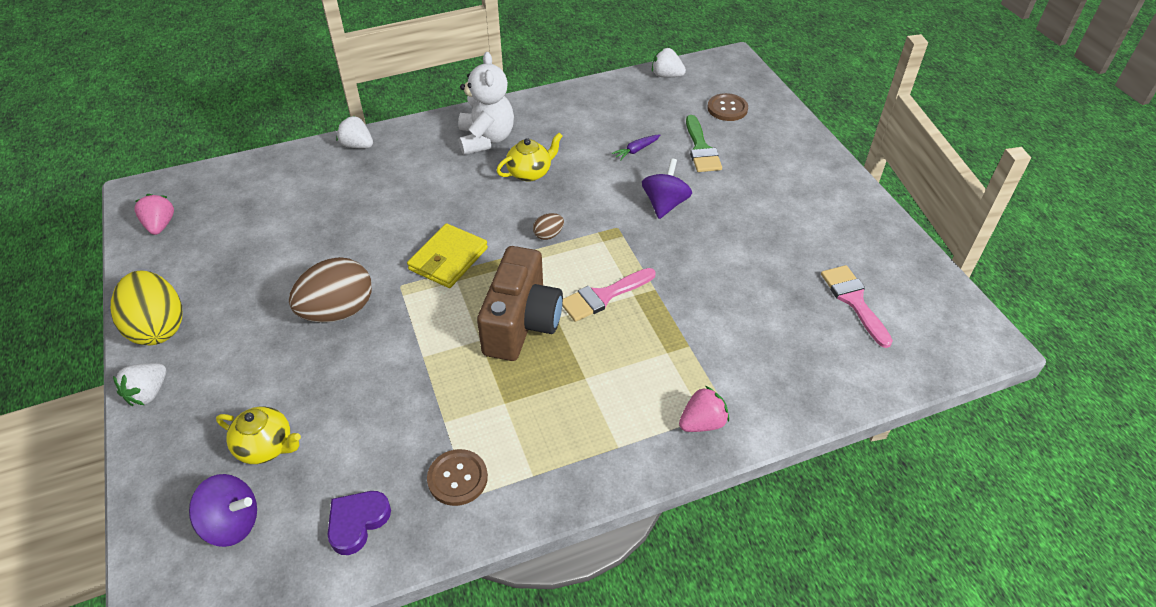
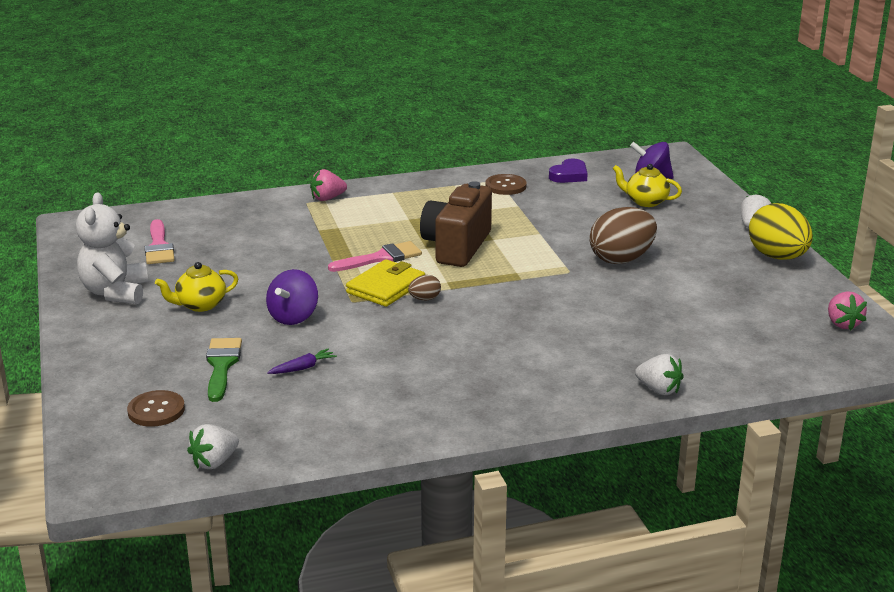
camera: 175 degrees left, 20 degrees down
(448, 259) = (526, 286): yellow wallet -> yellow wallet (386, 287)
(486, 139) = (491, 389): white teddy bear -> white teddy bear (115, 292)
(530, 173) = (438, 351): yellow teapot -> yellow teapot (200, 305)
(666, 75) = (214, 462): white strawberry -> white strawberry turned 105 degrees clockwise

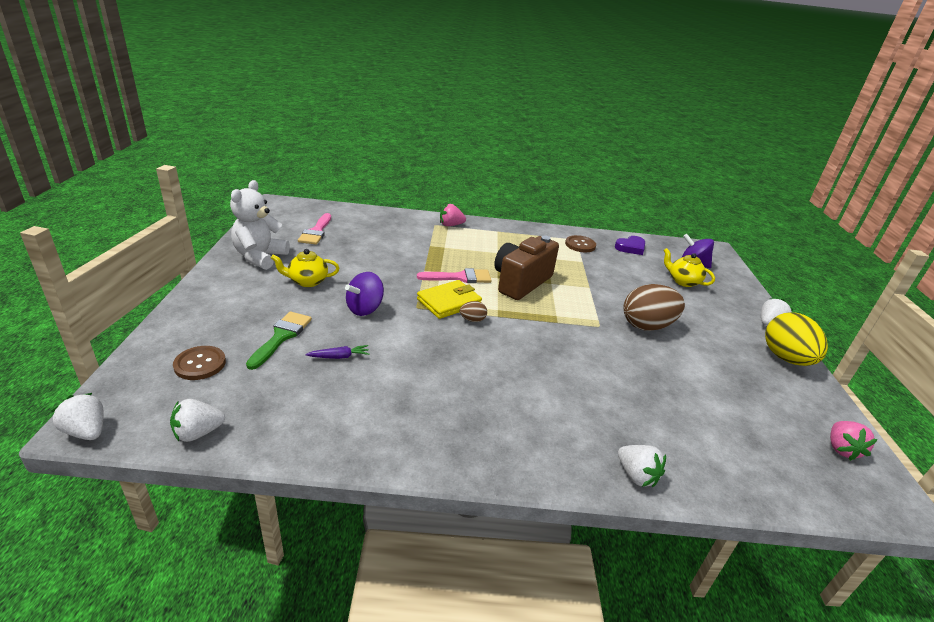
camera: 15 degrees right, 5 degrees up
(100, 488) = (87, 431): none -> white strawberry

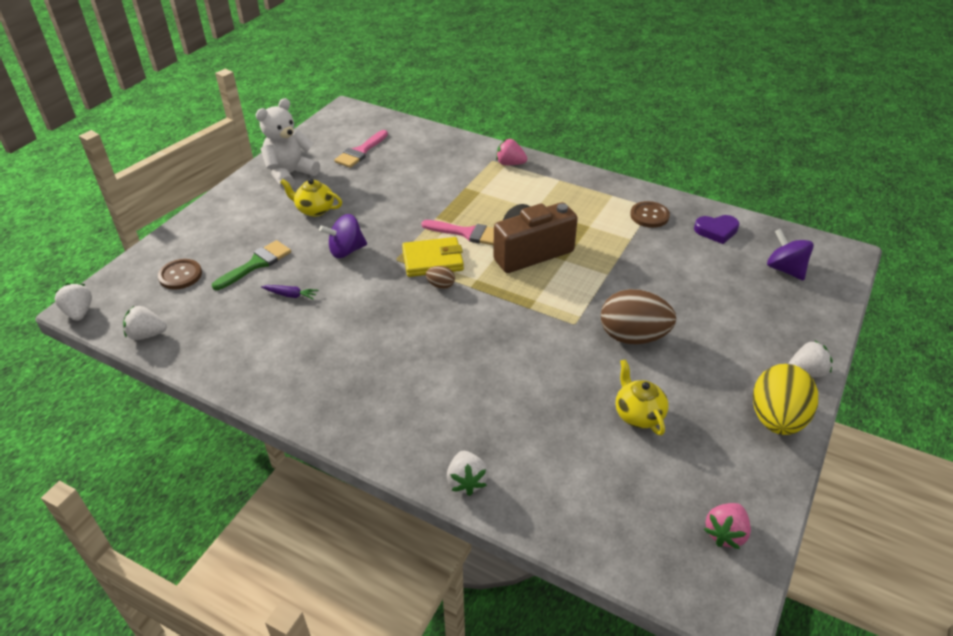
camera: 30 degrees right, 10 degrees up
(683, 281) = (742, 291): yellow teapot -> yellow teapot (638, 414)

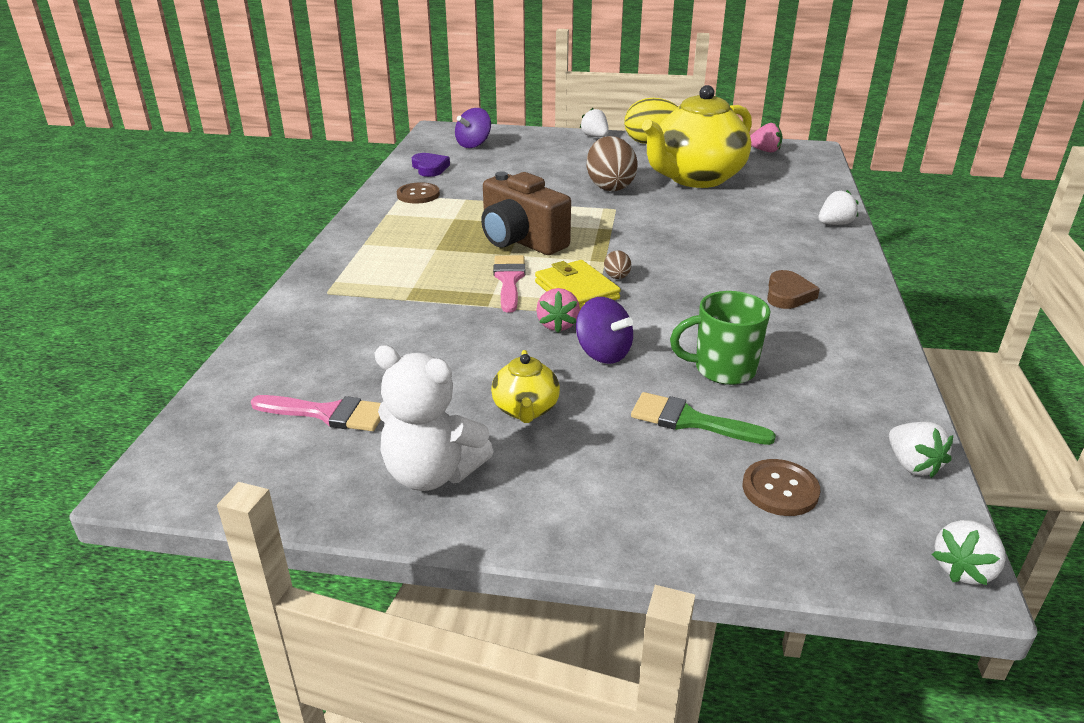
camera: 110 degrees left, 10 degrees down
(291, 295) = (722, 369): purple carrot -> green mug
(355, 372) = (788, 294): none -> brown heart
(510, 164) = (332, 279): pink strawberry -> pink strawberry (557, 325)
(638, 414) = (695, 178): yellow teapot -> yellow teapot, size x2.29

